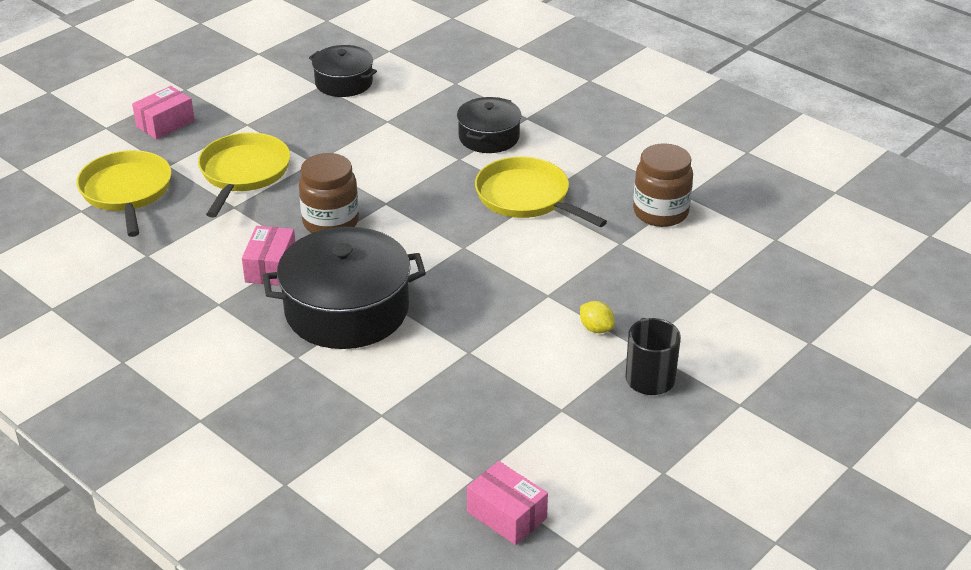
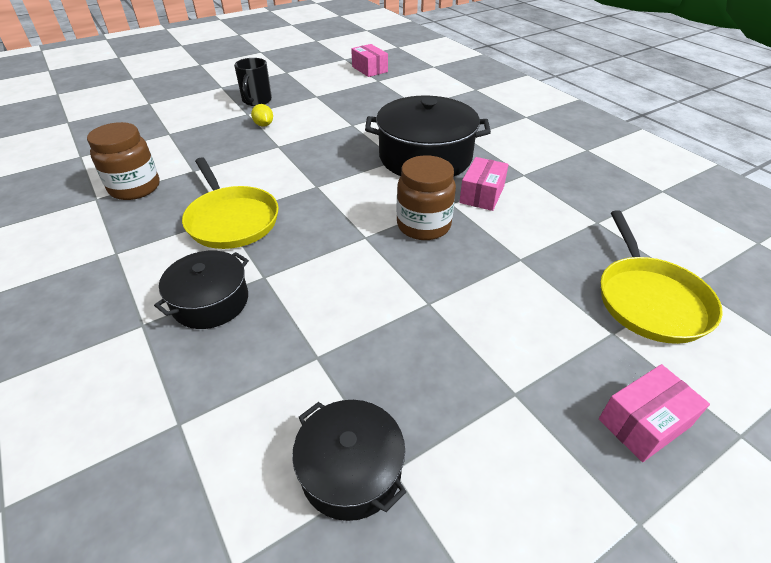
camera: 165 degrees left, 5 degrees up
(243, 173) = (513, 302): yellow pan -> none

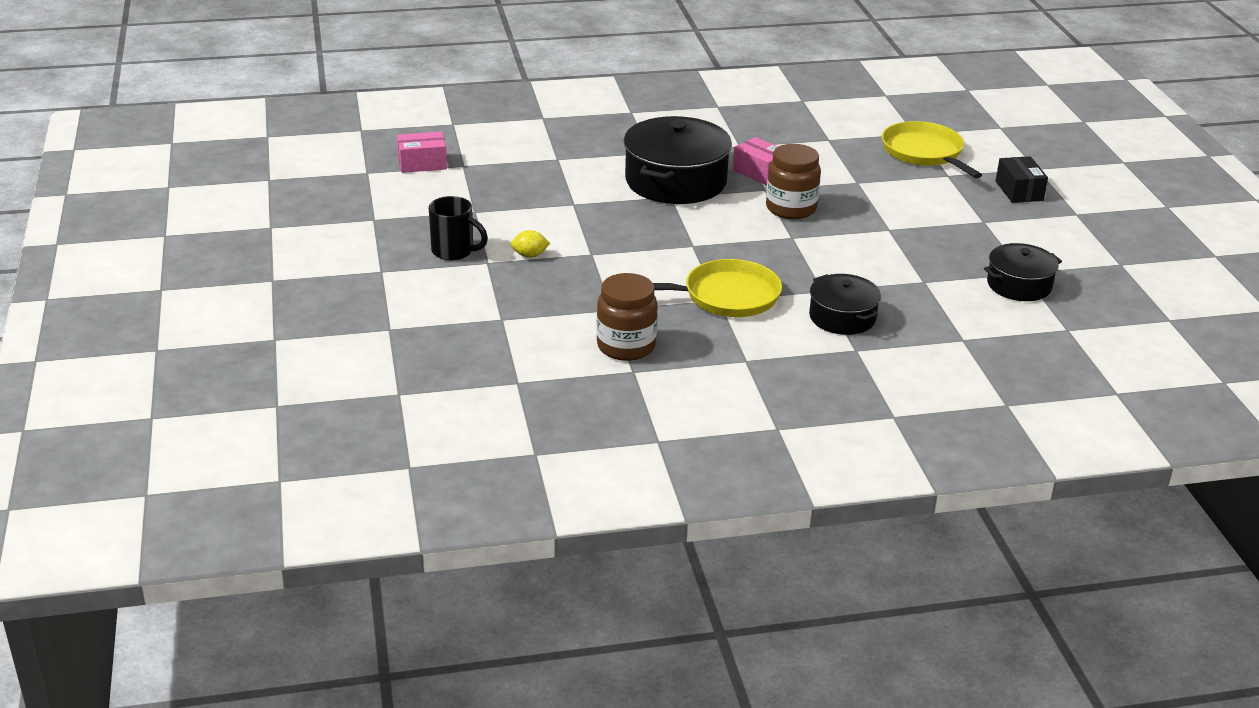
camera: 70 degrees left, 10 degrees down
(644, 423) = (1019, 191): pink box -> black box
(650, 300) = (924, 153): yellow pan -> yellow pan turned 135 degrees counterclockwise

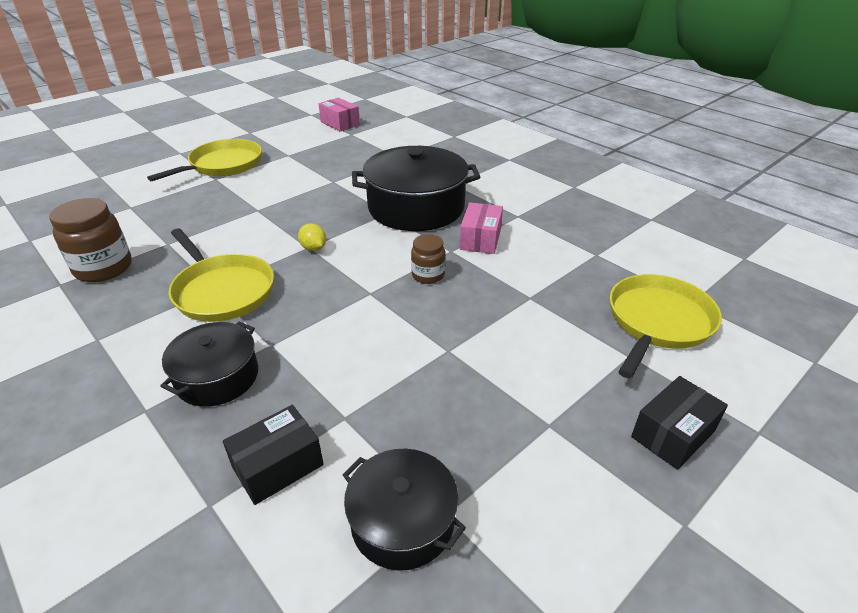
camera: 60 degrees right, 5 degrees up
(454, 251) = (223, 165): black mug -> yellow pan
(530, 255) = (237, 189): yellow lemon -> yellow lemon (313, 248)
(791, 209) = (428, 275): brown jar -> brown jar, size x0.59
(948, 312) = (278, 466): none -> black box

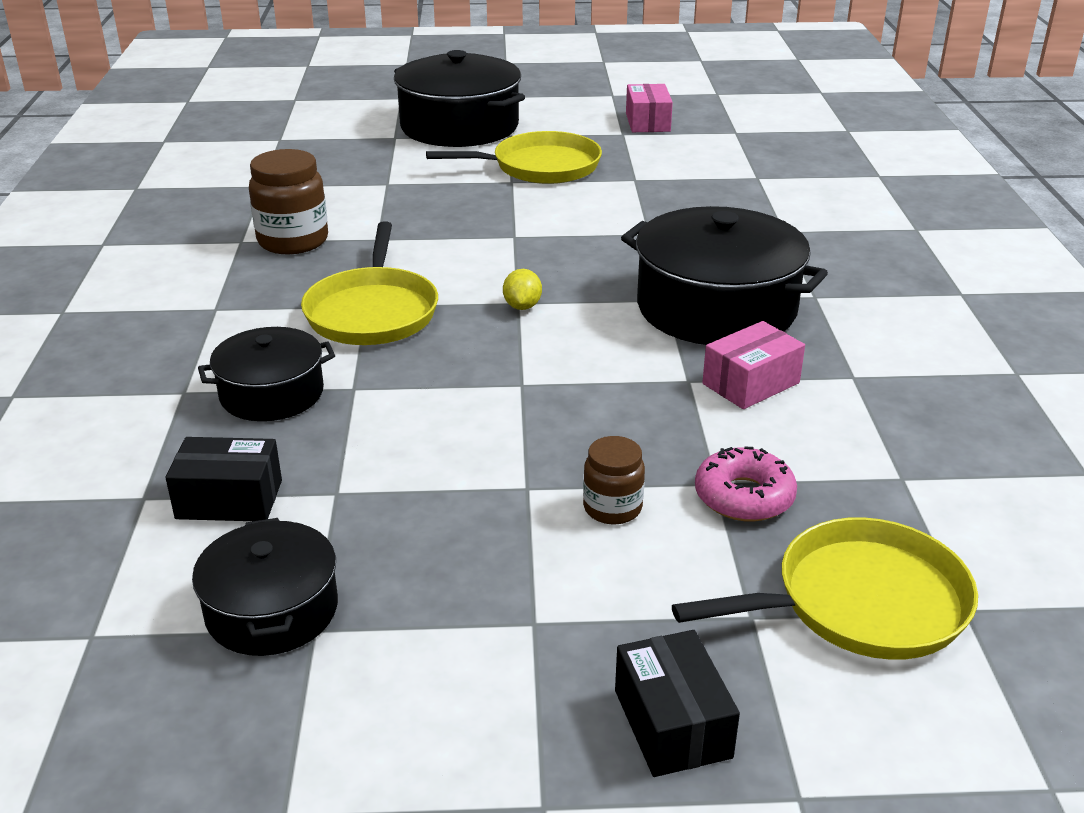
camera: 40 degrees right, 5 degrees down
(139, 157) = (459, 126): none -> black pot
(340, 123) = (761, 157): pink box -> pink box (647, 122)
(428, 275) = (617, 396): brown jar -> brown jar (612, 508)
(550, 298) = (744, 496): none -> pink donut
(673, 434) = (672, 723): black box -> black box turned 75 degrees clockwise

